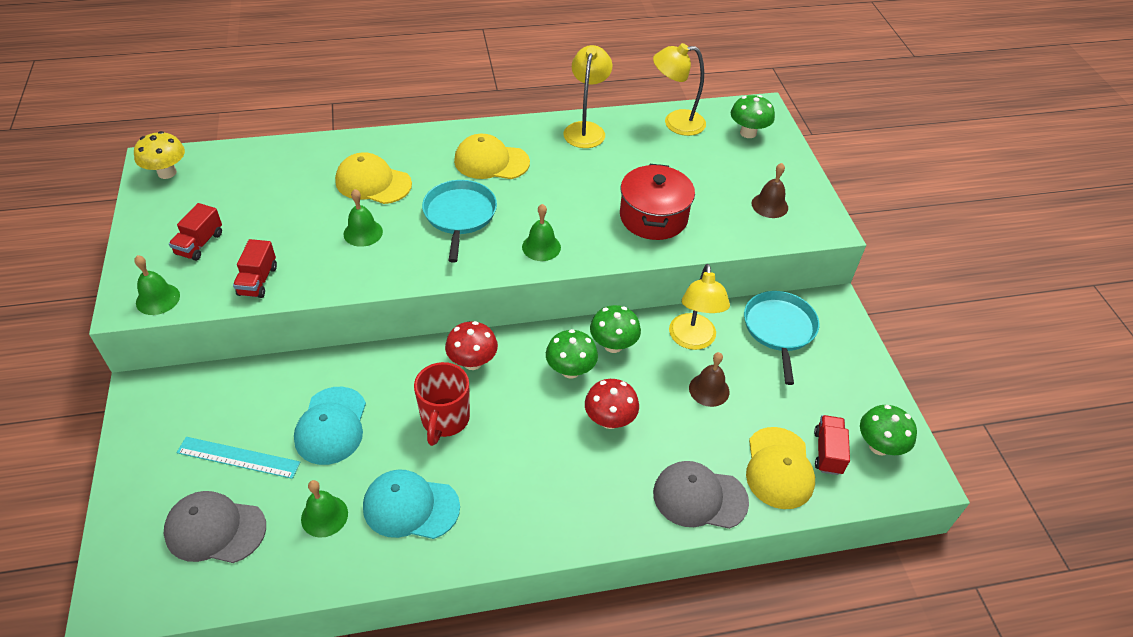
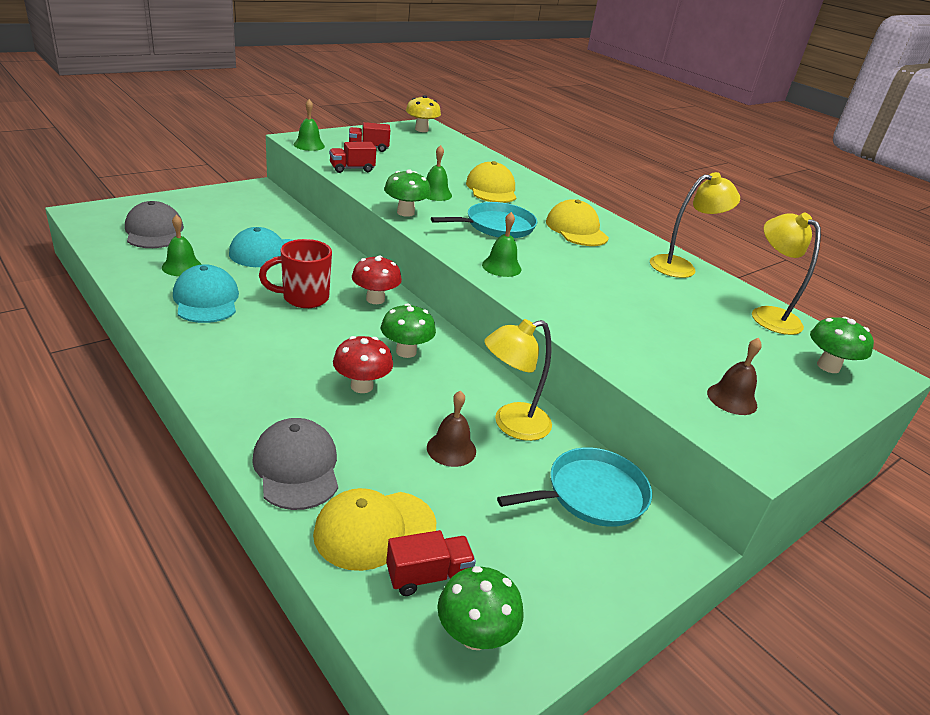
camera: 60 degrees right, 15 degrees down
(238, 457) = (219, 227): turquoise ruler -> none
(613, 345) = (458, 371): green mushroom -> green mushroom (405, 212)
(653, 217) = (612, 321): red pot -> none

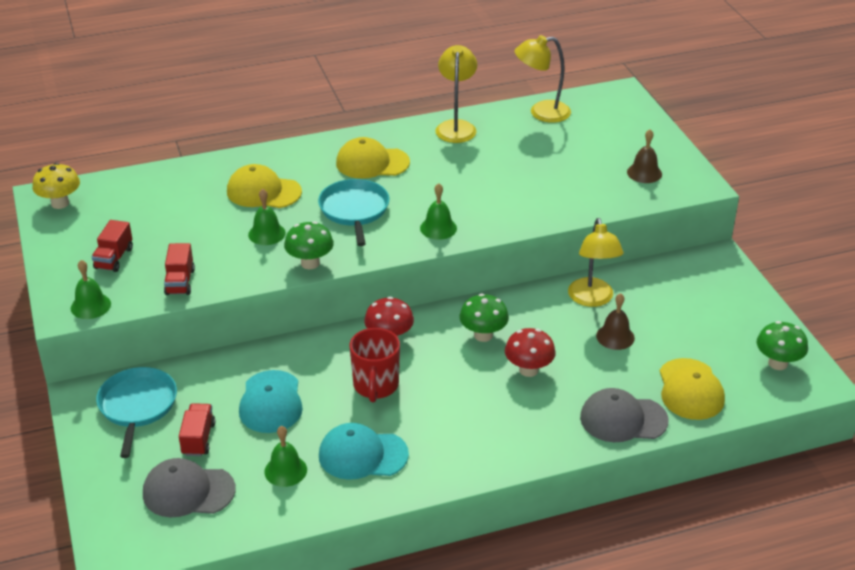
camera: 65 degrees left, 5 degrees up
(428, 576) = (732, 373): red truck -> red truck (198, 439)
(591, 494) = (671, 282): turquoise pan -> turquoise pan (137, 406)
(828, 366) = (612, 114): green mushroom -> none

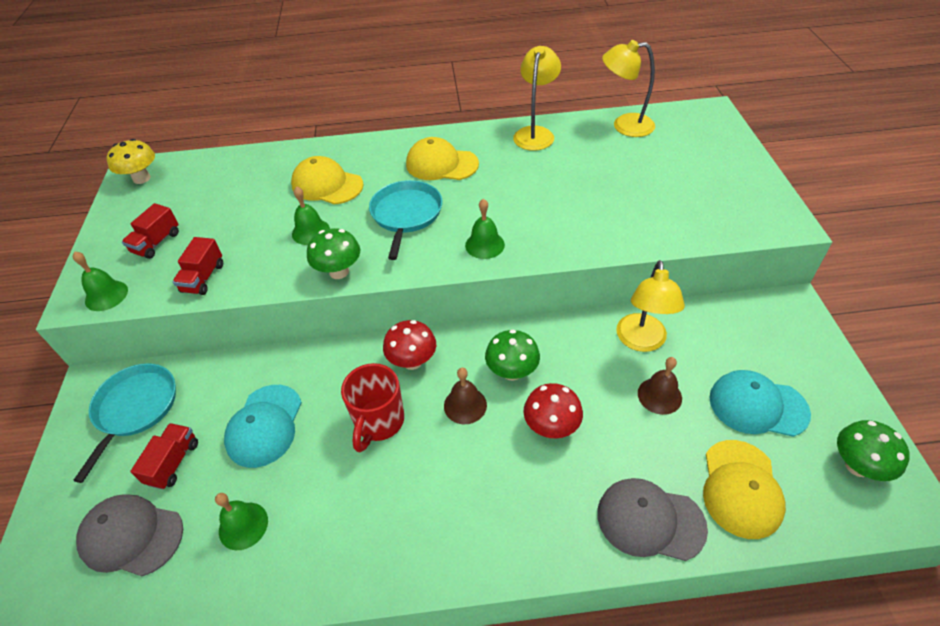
camera: 15 degrees right, 10 degrees up
(362, 455) = (333, 519): turquoise cap -> turquoise cap (757, 406)
(644, 173) = (723, 202): brown bell -> brown bell (465, 405)

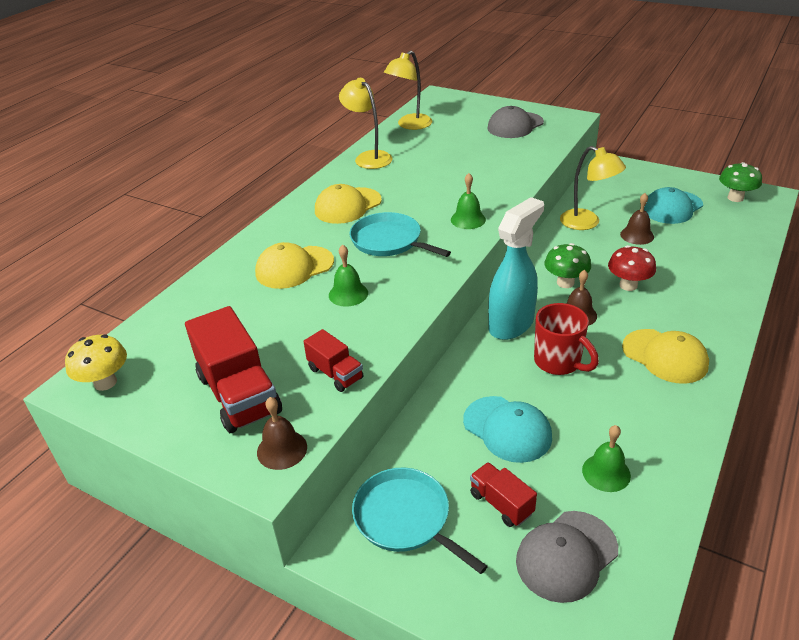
camera: 55 degrees left, 10 degrees down
(106, 295) = (282, 449): green bell -> brown bell
(156, 243) = (239, 394): red truck -> red truck, size x1.87
(339, 272) = (419, 294): green mushroom -> none
(412, 361) = (511, 324): red mushroom -> turquoise spray bottle
(650, 520) = (727, 277): grey cap -> grey cap (515, 125)
(741, 488) = (725, 238): yellow cap -> yellow cap (665, 356)

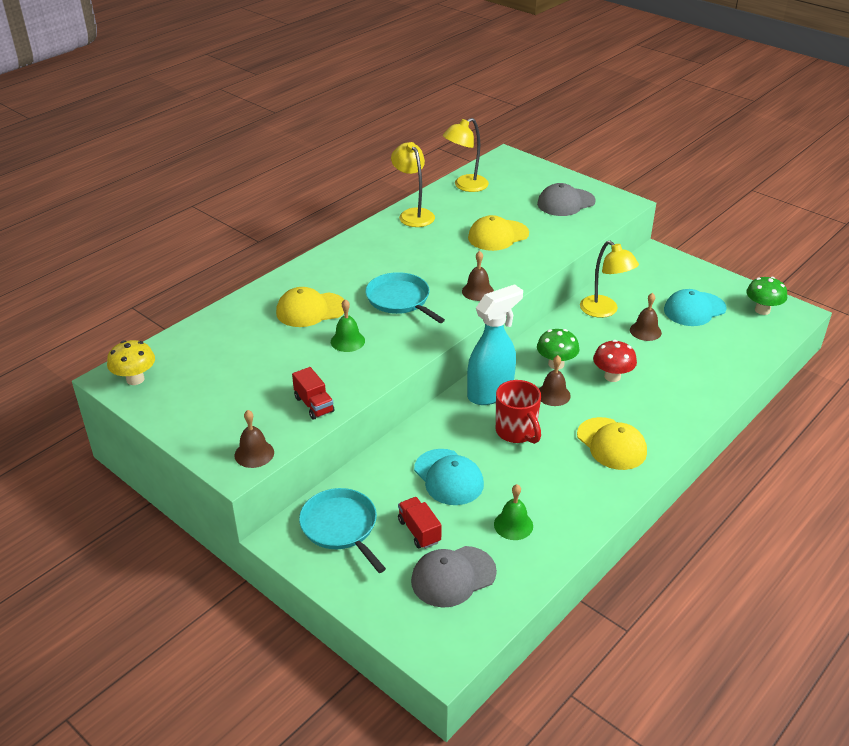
camera: 10 degrees right, 0 degrees up
(239, 394) = (234, 407): red truck -> none
(348, 206) = (376, 260): yellow cap -> yellow cap (498, 236)
(468, 219) = (478, 291): green bell -> brown bell

